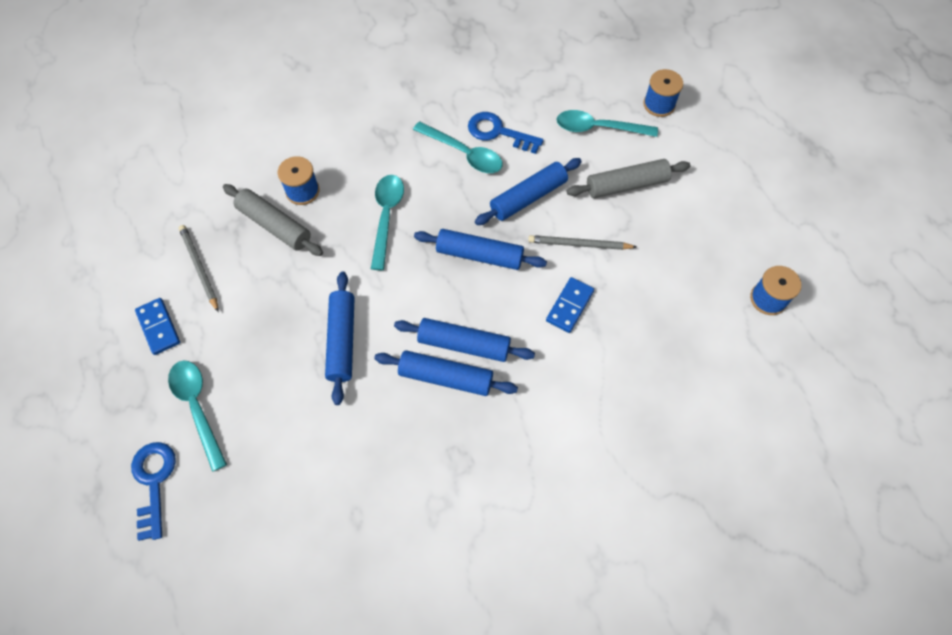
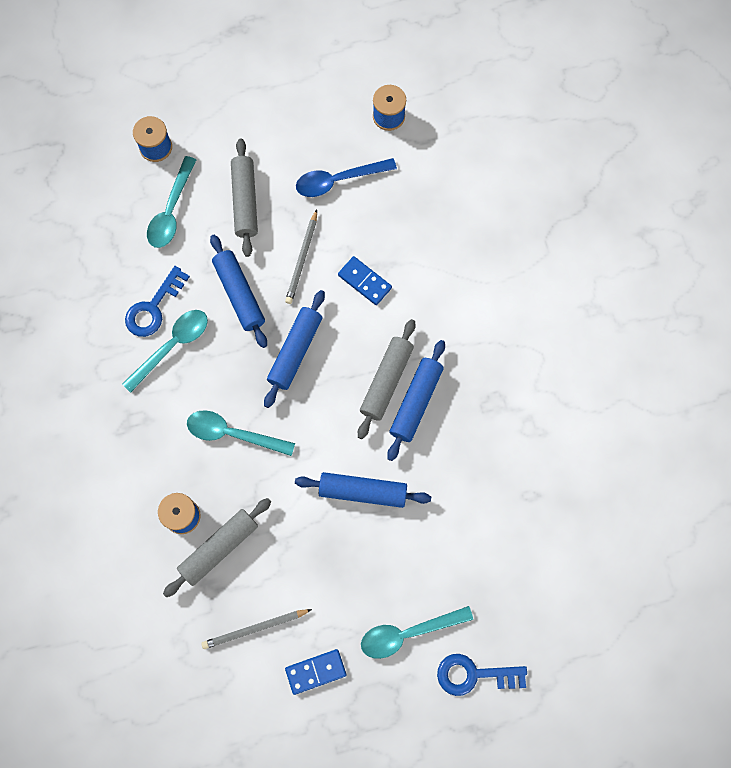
camera: 80 degrees left, 10 degrees up
(464, 344) = (386, 381): blue rolling pin -> grey rolling pin
(676, 263) = (338, 180): none -> blue spoon

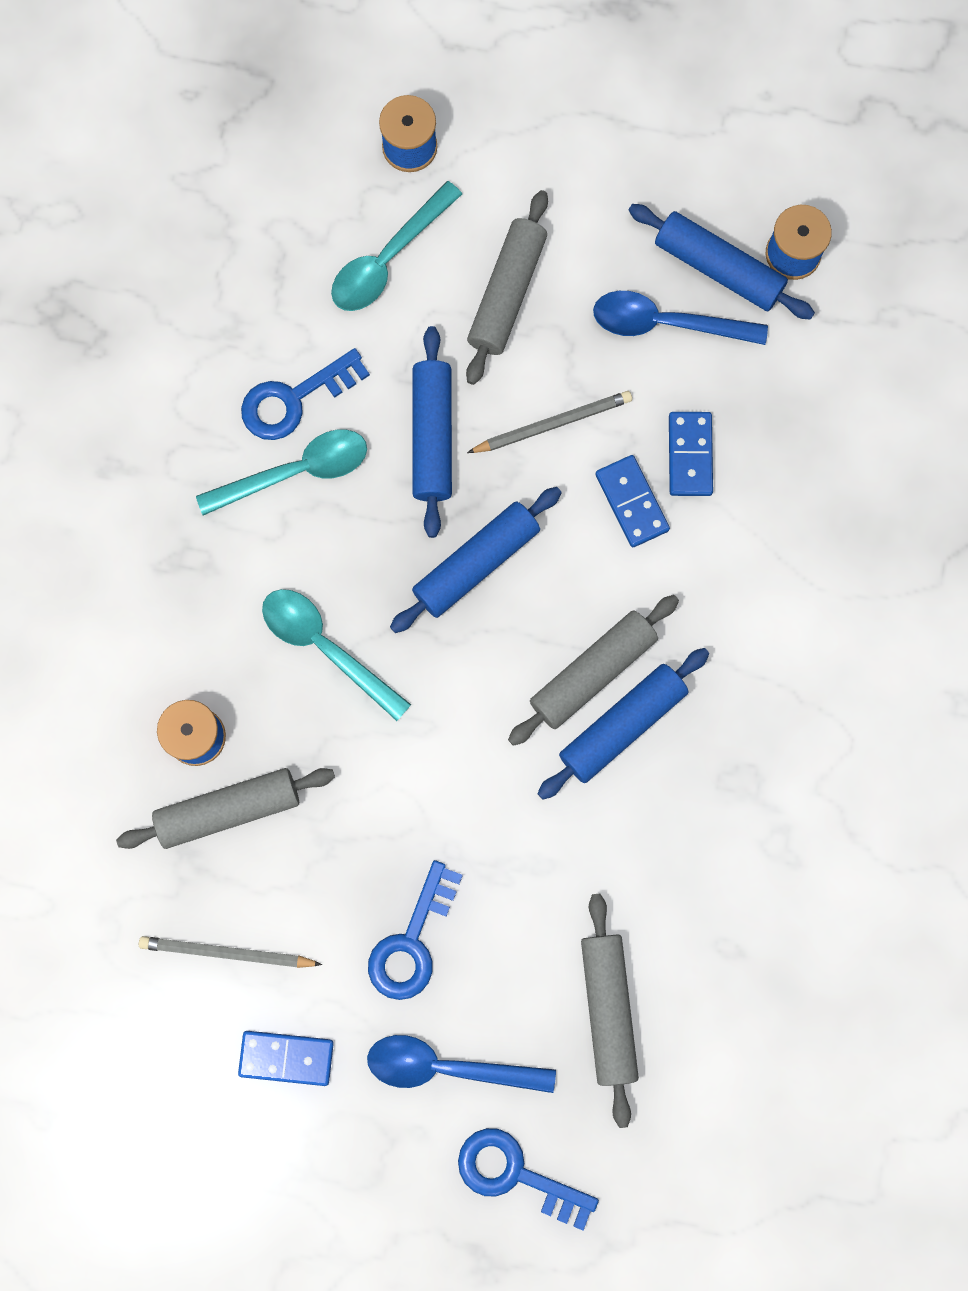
camera: 25 degrees right, 5 degrees up
(302, 259) = (552, 424): grey pencil -> grey pencil turned 150 degrees counterclockwise
(356, 573) = (412, 941): none -> blue key
(363, 491) = (478, 824): blue rolling pin -> blue rolling pin (718, 268)
(384, 243) = (689, 455): none -> blue domino
(408, 633) = (448, 1066): turquoise spoon -> blue spoon
(481, 559) = (608, 1008): none -> grey rolling pin

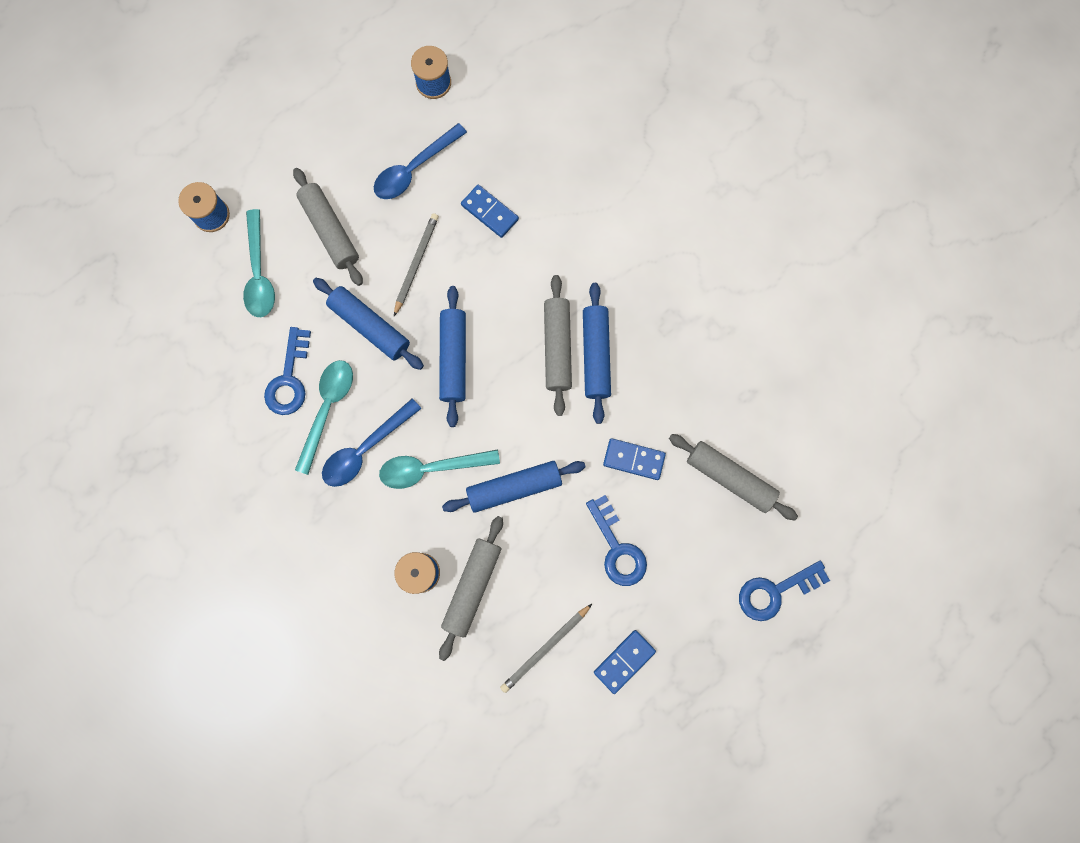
camera: 50 degrees left, 0 degrees up
(448, 1066) = (694, 581): blue spoon -> blue spoon (366, 448)
(632, 502) = (489, 259): blue domino -> blue domino (634, 459)
(718, 268) = (409, 122): blue rolling pin -> blue rolling pin (514, 487)

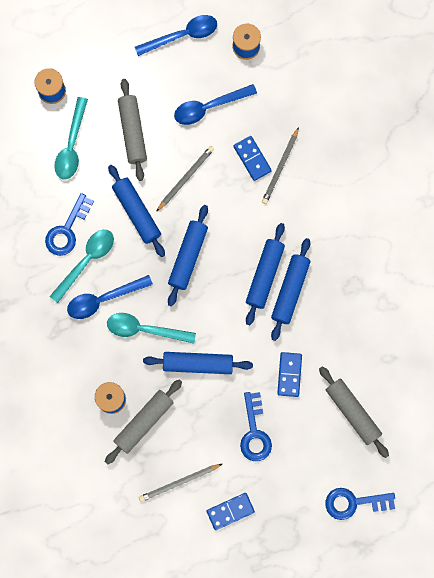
camera: 20 degrees right, 0 degrees up
(351, 96) = (182, 36): none -> blue spoon
(528, 211) = (280, 167): none -> grey pencil
(557, 347) = (264, 275): grey rolling pin -> blue rolling pin
(634, 459) = (289, 374): blue domino -> blue domino turned 60 degrees clockwise

